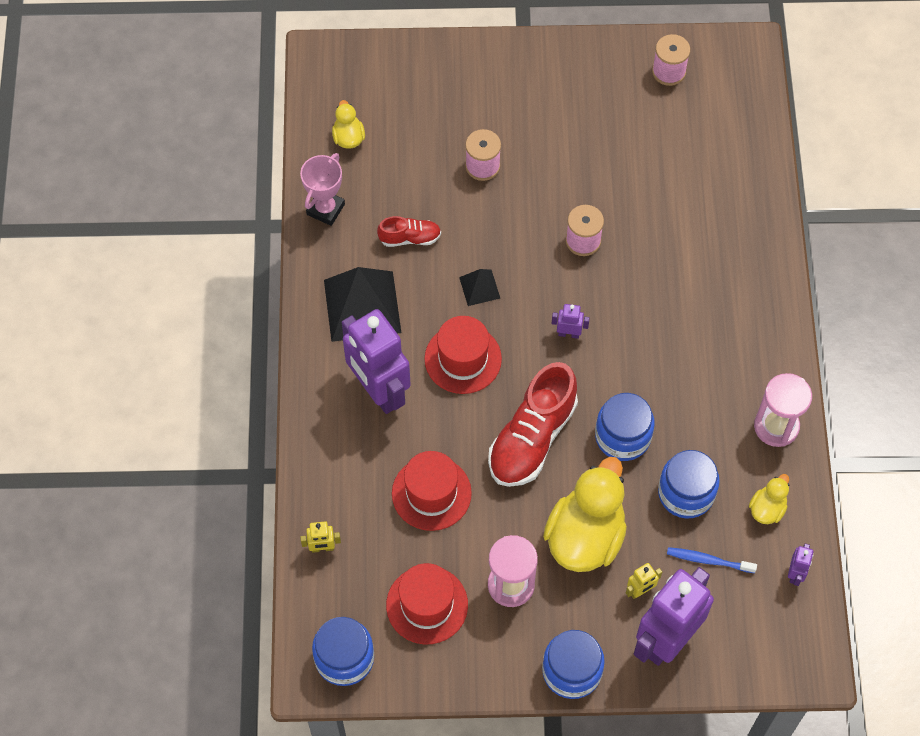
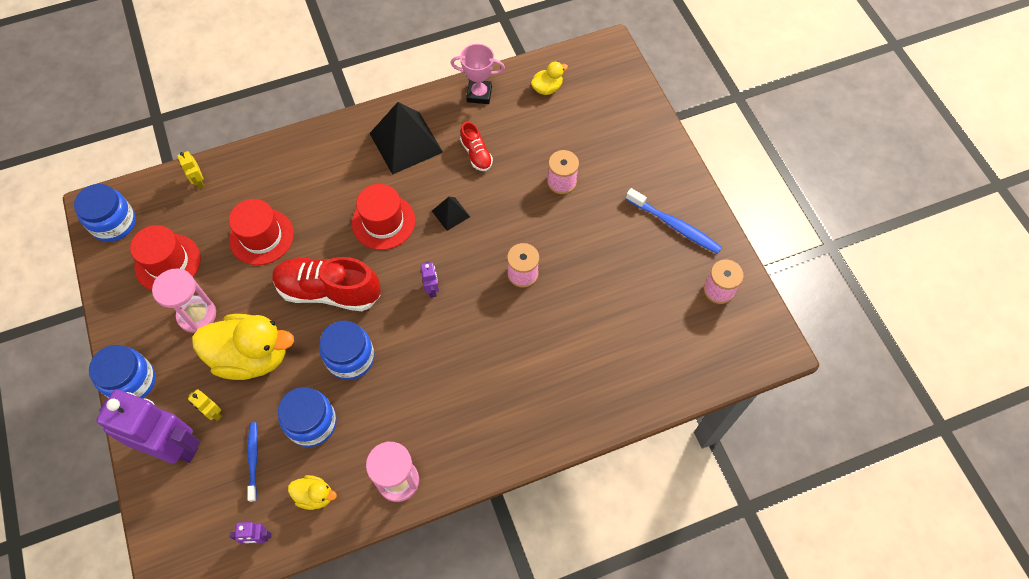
camera: 70 degrees right, 0 degrees up
(378, 391) = (338, 175): purple robot -> none
(580, 81) = (675, 226): none -> blue toothbrush

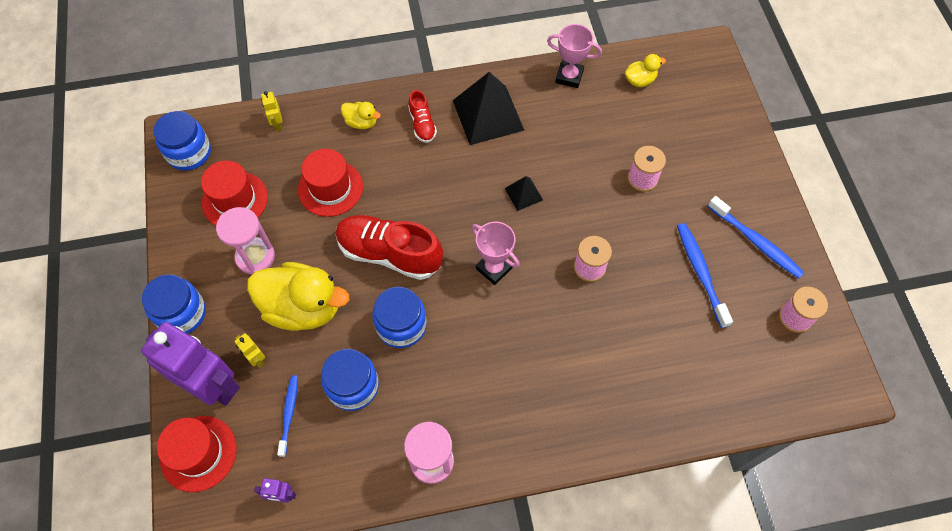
camera: 10 degrees right, 0 degrees up
(315, 495) = (345, 462): yellow duck -> yellow duck (361, 122)
(383, 222) = (454, 192): red hat -> red hat (198, 453)
(432, 289) = (494, 268): purple robot -> pink trophy
(476, 154) = (558, 137): red shoe -> red shoe (422, 124)
(627, 262) = (700, 273): none -> blue toothbrush

